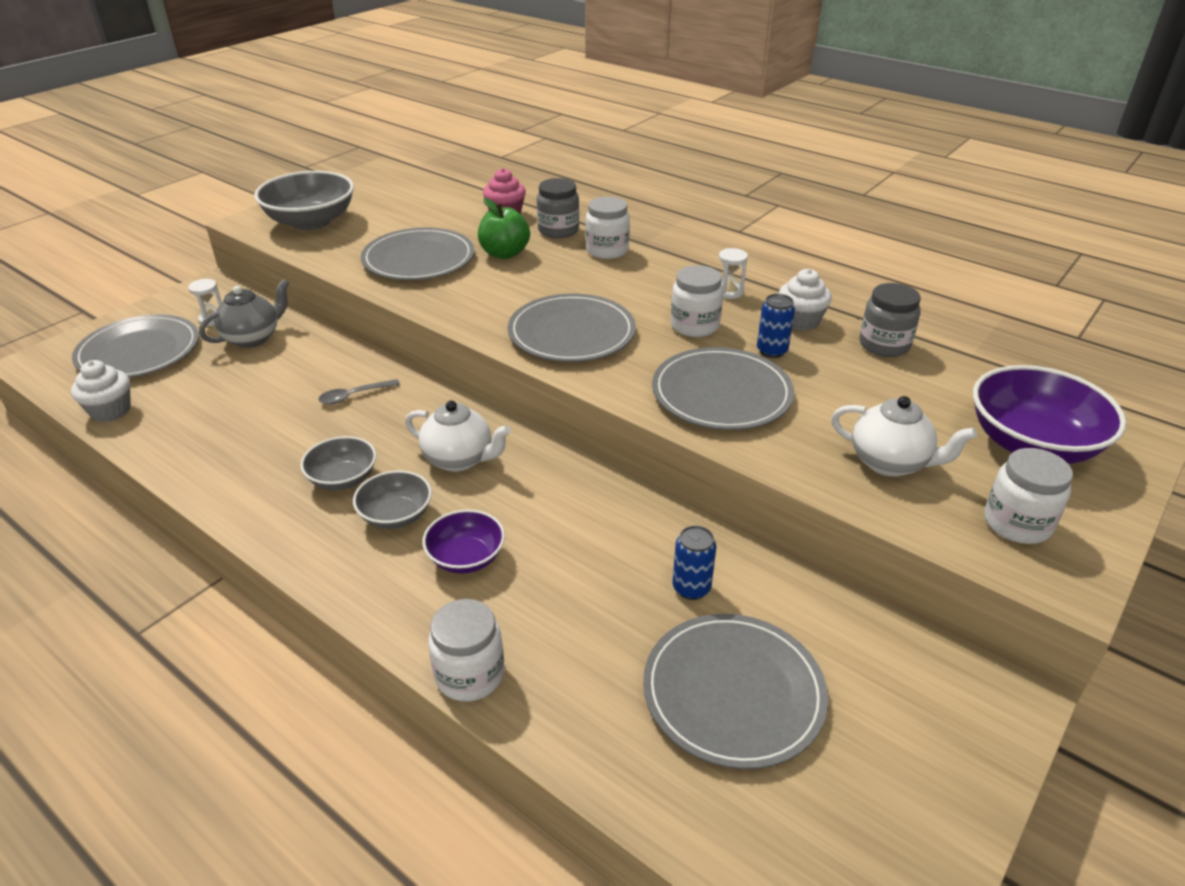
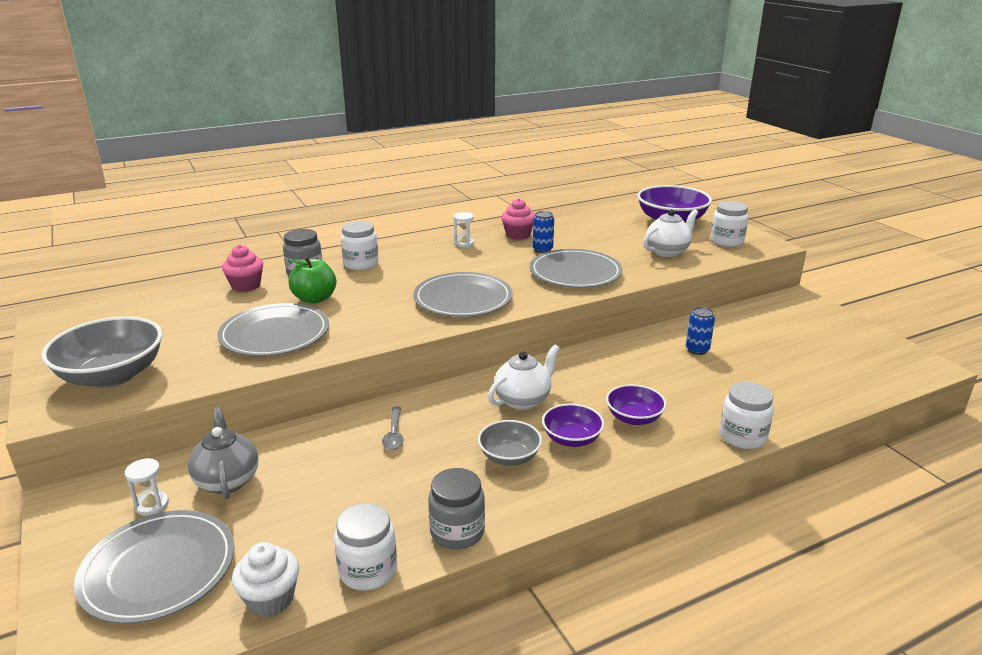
camera: 65 degrees left, 10 degrees down
(396, 515) = (571, 439): grey bowl -> purple bowl
(694, 326) = (493, 262): white jar -> white jar (368, 570)
(733, 692) = (778, 359): grey plate -> none
(800, 321) = (518, 235): white cupcake -> pink cupcake
(884, 345) = (562, 224): grey jar -> grey jar (457, 532)

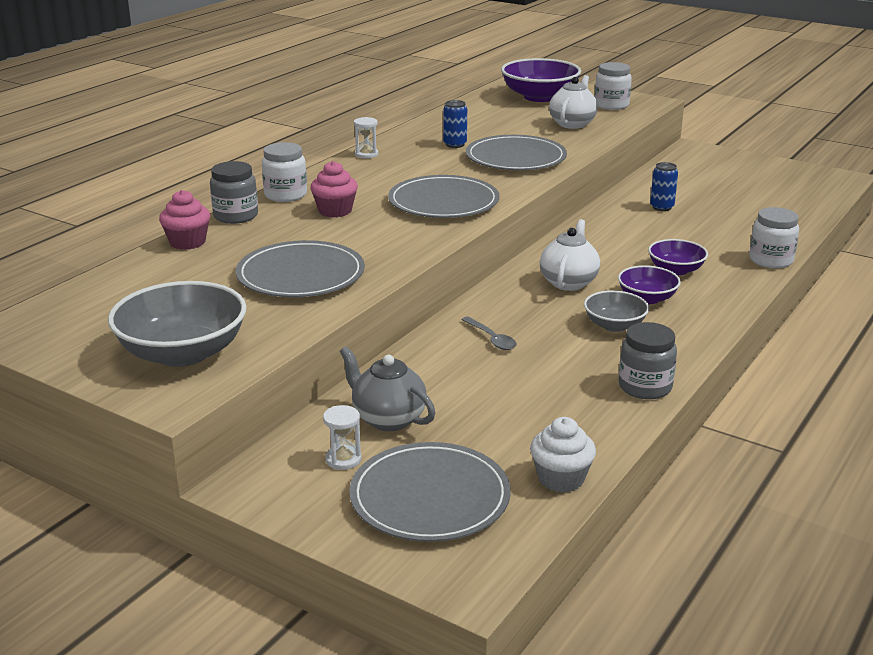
camera: 30 degrees left, 0 degrees up
(315, 299) = (289, 236): green apple -> none
(368, 570) = (612, 434): white jar -> none
(518, 235) = (410, 136): pink cupcake -> pink cupcake (335, 211)

